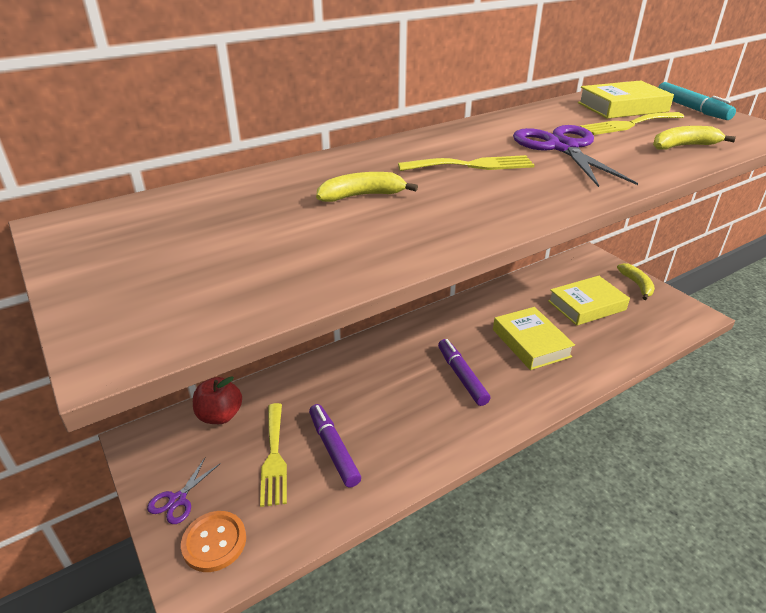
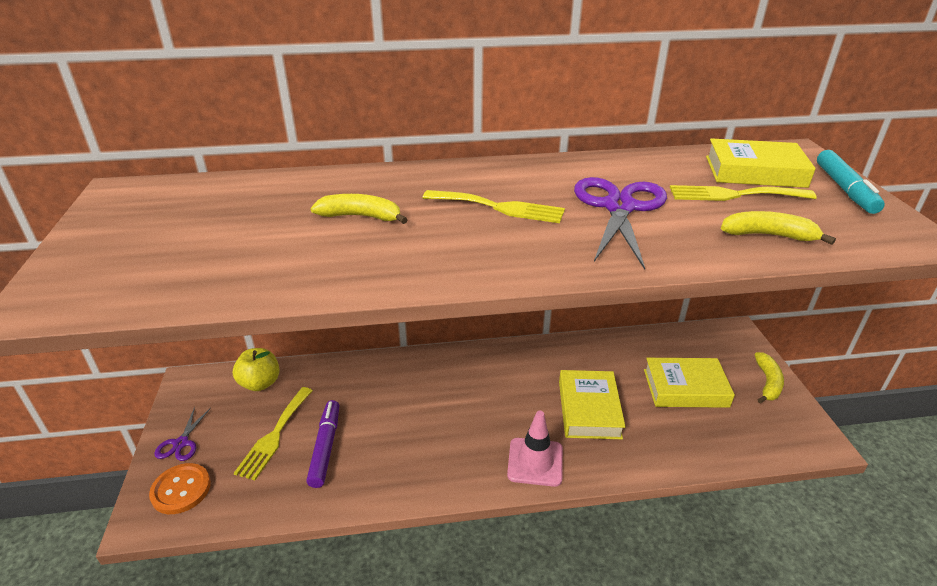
camera: 25 degrees right, 0 degrees up
(177, 500) = (181, 443): purple scissors -> purple scissors turned 45 degrees counterclockwise
(220, 415) = (260, 383): red apple -> yellow apple
(461, 376) = (491, 420): purple marker -> none
(521, 396) = (535, 462): none -> pink traffic cone

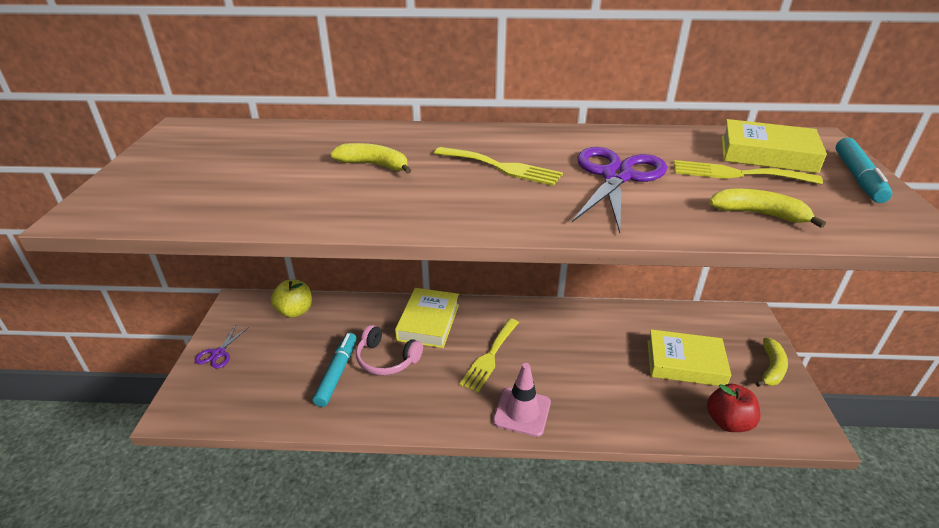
camera: 10 degrees right, 0 degrees up
(181, 490) = (209, 392): orange button -> none
(274, 435) = (296, 357): yellow fork -> yellow fork (490, 357)
(325, 447) = (337, 373): purple marker -> turquoise marker
(377, 424) = (386, 359): none -> pink headphones
(589, 409) = (585, 371): yellow book -> yellow book (428, 322)
(739, 443) = (728, 422): none -> red apple

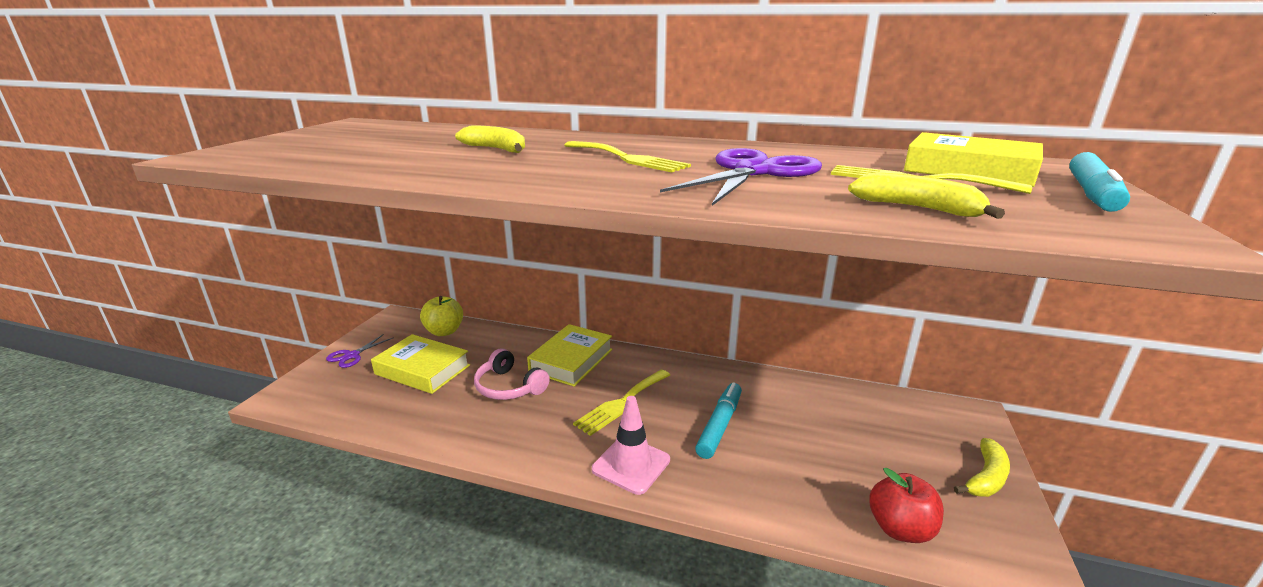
camera: 15 degrees right, 10 degrees down
(337, 373) = (452, 391): turquoise marker -> turquoise marker (719, 425)
(685, 363) = (862, 450): yellow book -> yellow book (422, 370)

